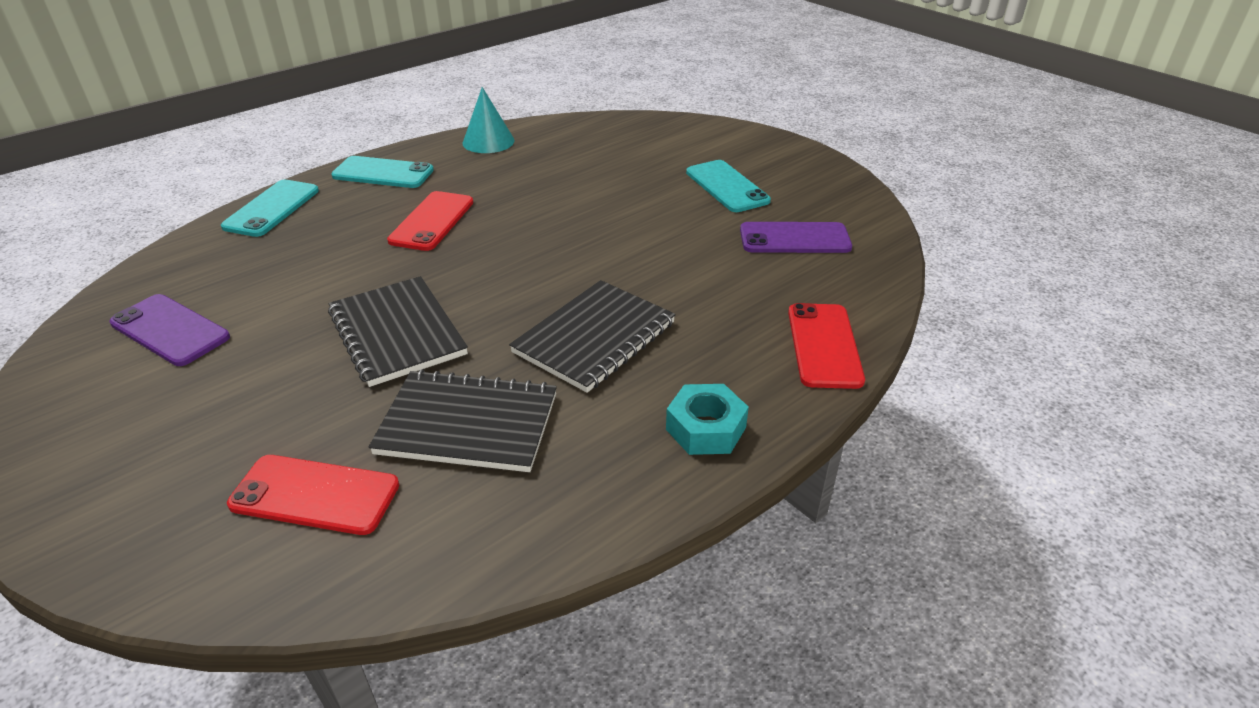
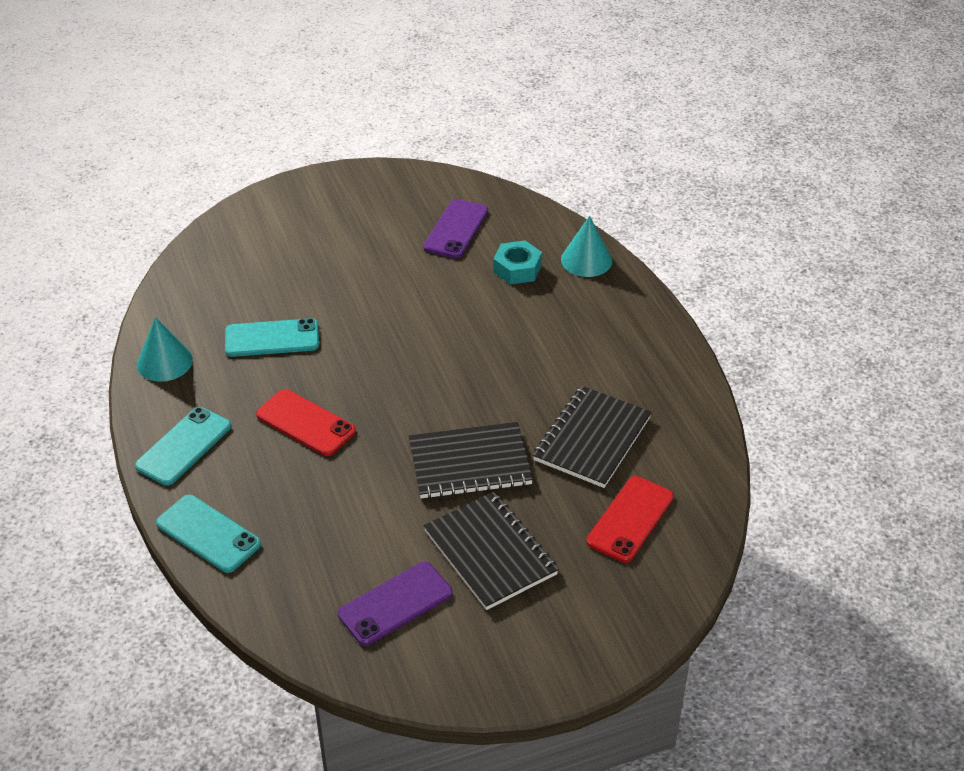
camera: 70 degrees left, 5 degrees up
(595, 338) = (527, 360): black notebook -> black notebook (490, 553)
(705, 428) = (641, 334): turquoise nut -> turquoise nut (517, 269)
(727, 186) = (357, 237): turquoise phone -> turquoise phone (272, 338)
(824, 345) = (586, 260): red phone -> turquoise cone

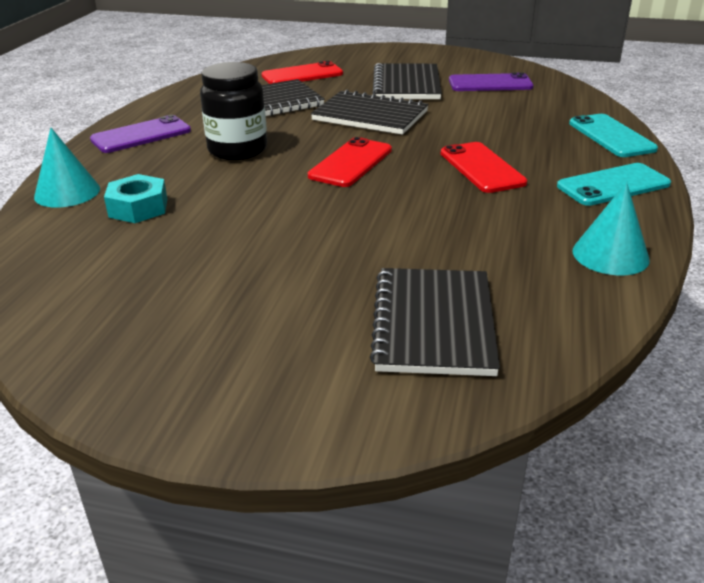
camera: 145 degrees left, 10 degrees down
(249, 266) = (433, 323): none -> black notebook
(272, 338) = (465, 236): turquoise phone -> none
(419, 381) = (351, 163): none -> red phone
(456, 229) = (130, 267): purple phone -> purple phone (141, 135)
(530, 356) = (237, 150): none -> black jar

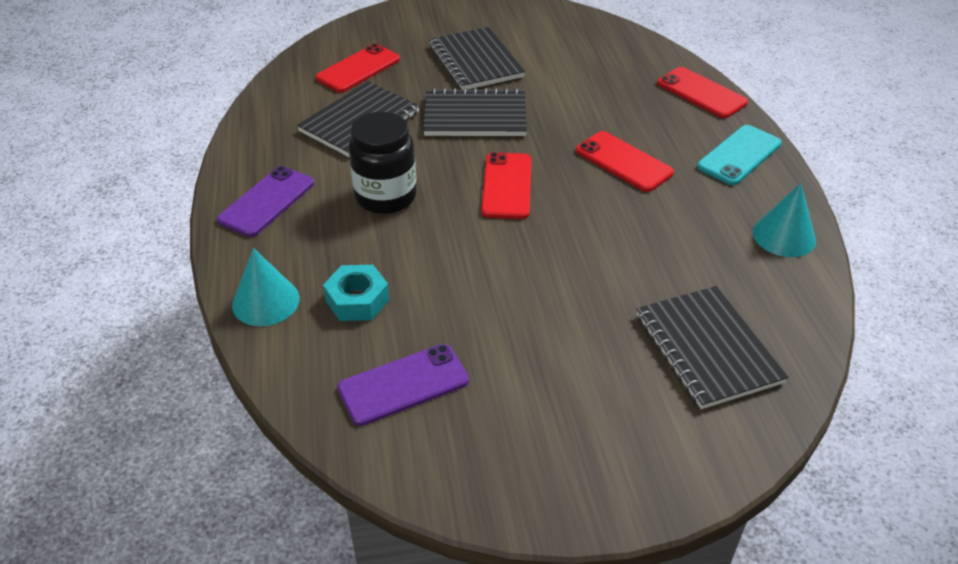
camera: 25 degrees left, 10 degrees up
(490, 84) = (553, 43): purple phone -> purple phone (403, 385)
(611, 136) = (701, 93): turquoise phone -> red phone

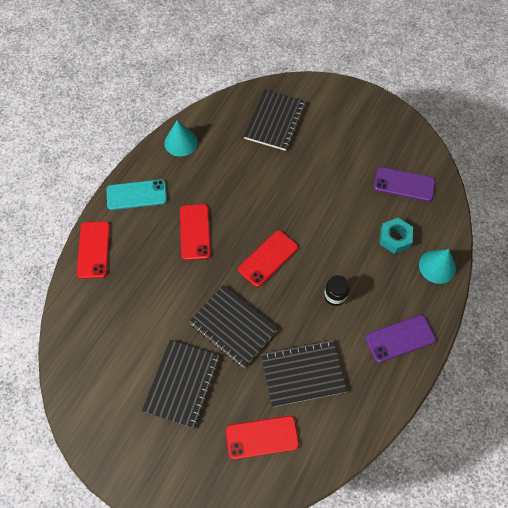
camera: 140 degrees left, 20 degrees up
(385, 197) = (335, 296): black jar -> black jar, size x0.57

